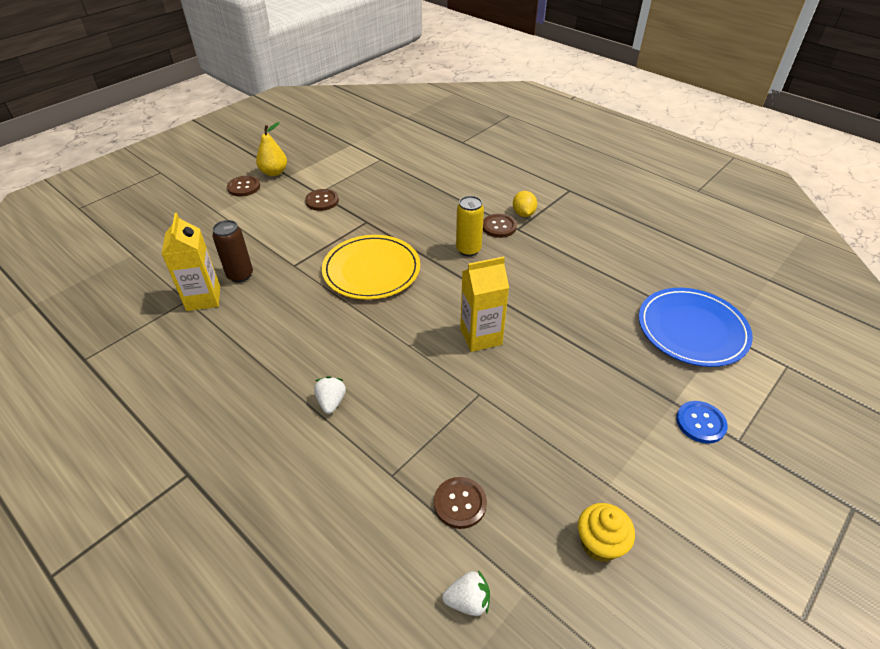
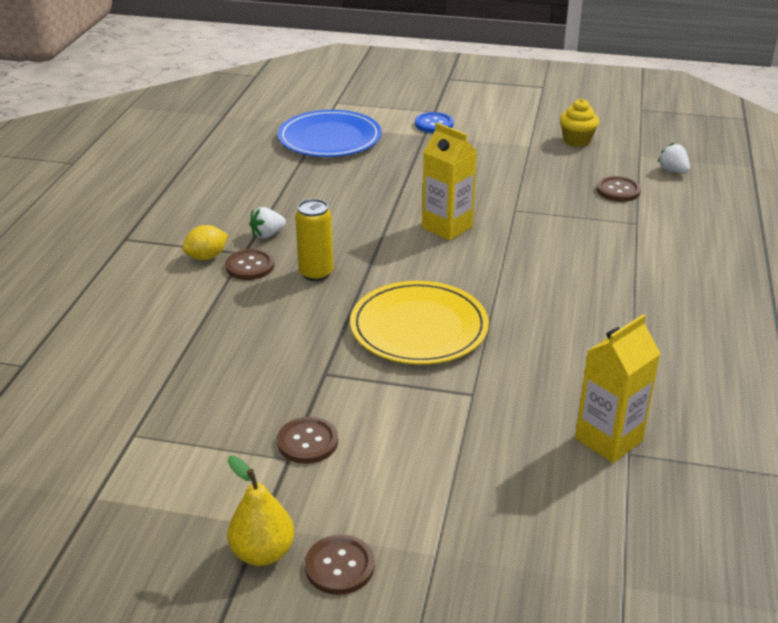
camera: 120 degrees left, 10 degrees down
(240, 275) = (538, 432): brown can -> none
(331, 402) = (616, 276): white strawberry -> white strawberry (267, 234)

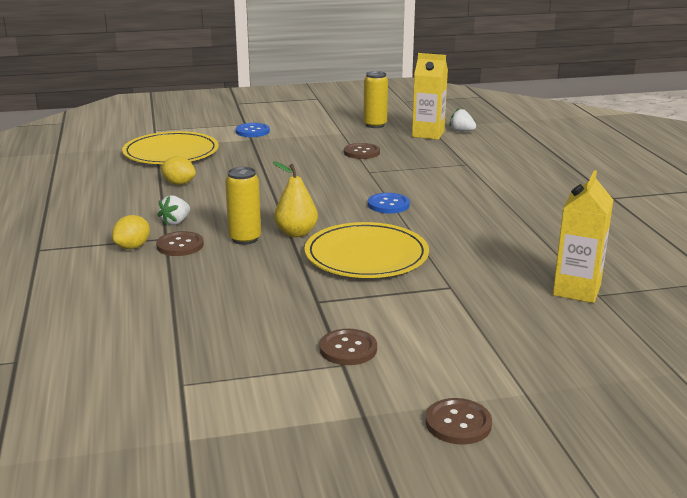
camera: 25 degrees left, 10 degrees down
(263, 552) = (384, 433): yellow pear -> yellow pear (296, 233)
(307, 183) = (179, 184): none -> yellow lemon
(329, 138) = (171, 153): blue plate -> yellow plate
(447, 227) = (326, 191): yellow carton -> yellow carton (428, 134)
(497, 263) = (388, 205): none -> blue button
(577, 141) = (375, 125): yellow cupcake -> yellow can
(618, 190) = (434, 148): brown button -> brown button (361, 152)

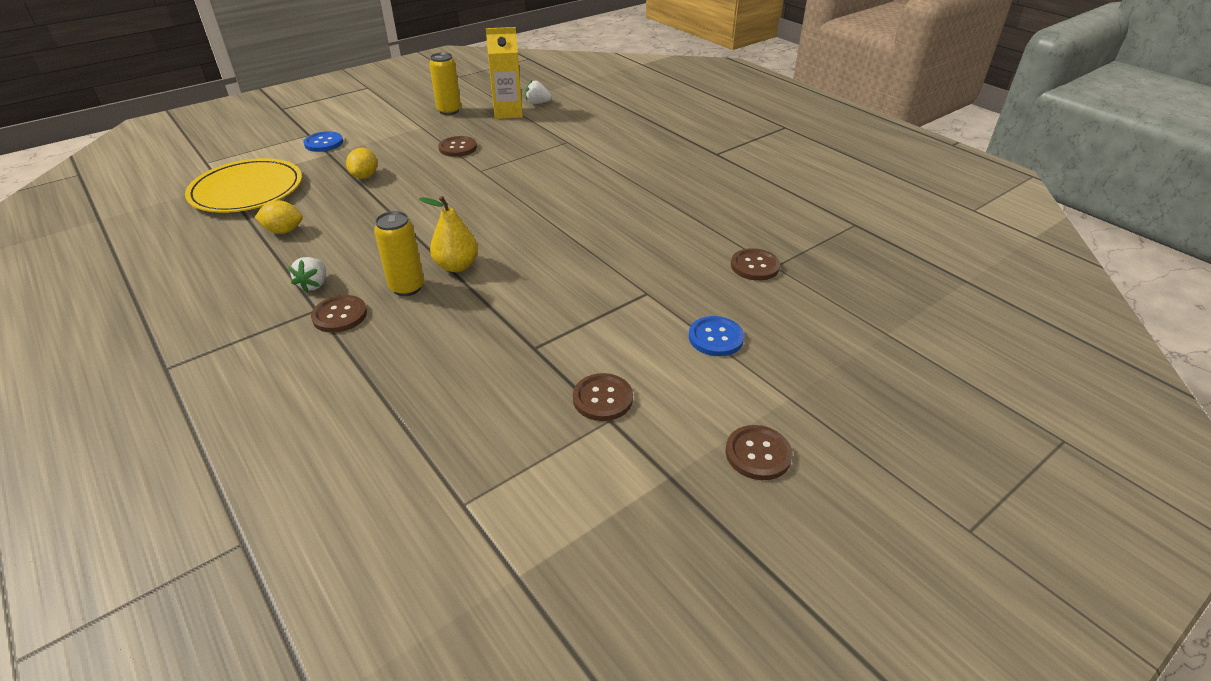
camera: 25 degrees left, 15 degrees up
(133, 247) = (285, 332): yellow lemon -> yellow lemon (365, 176)
(366, 255) = (545, 276): yellow plate -> none
(388, 205) = (526, 207): blue button -> blue button (715, 338)
(576, 290) = (754, 266): yellow carton -> brown button

